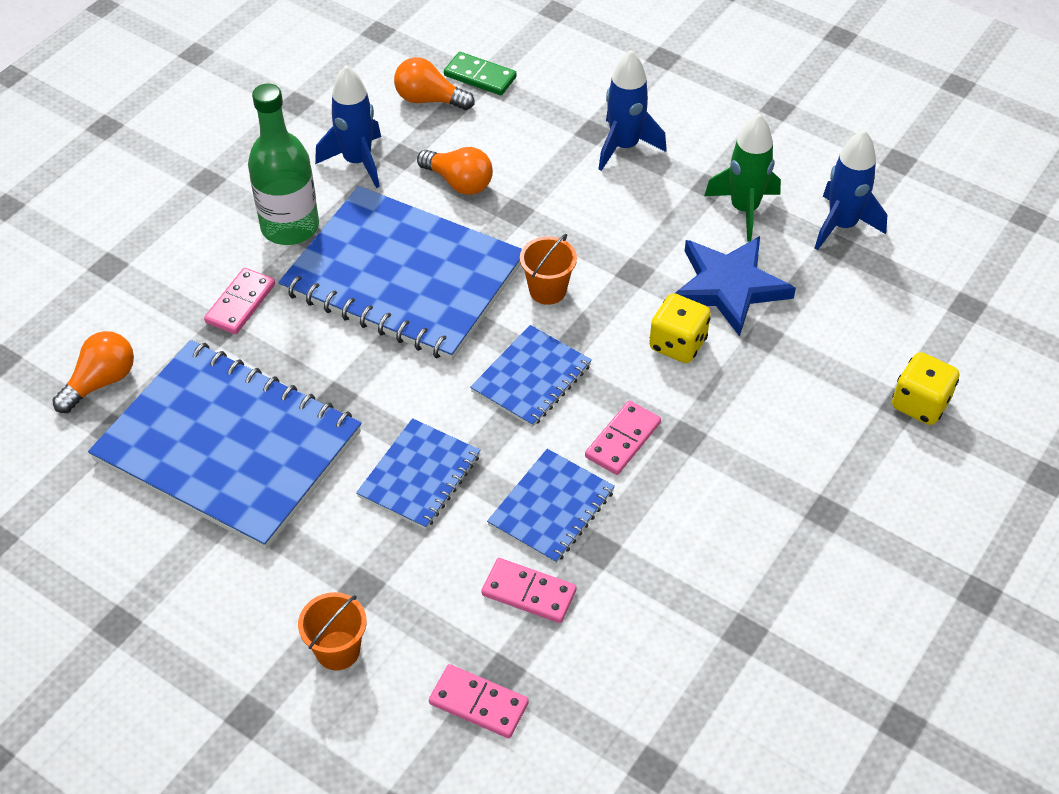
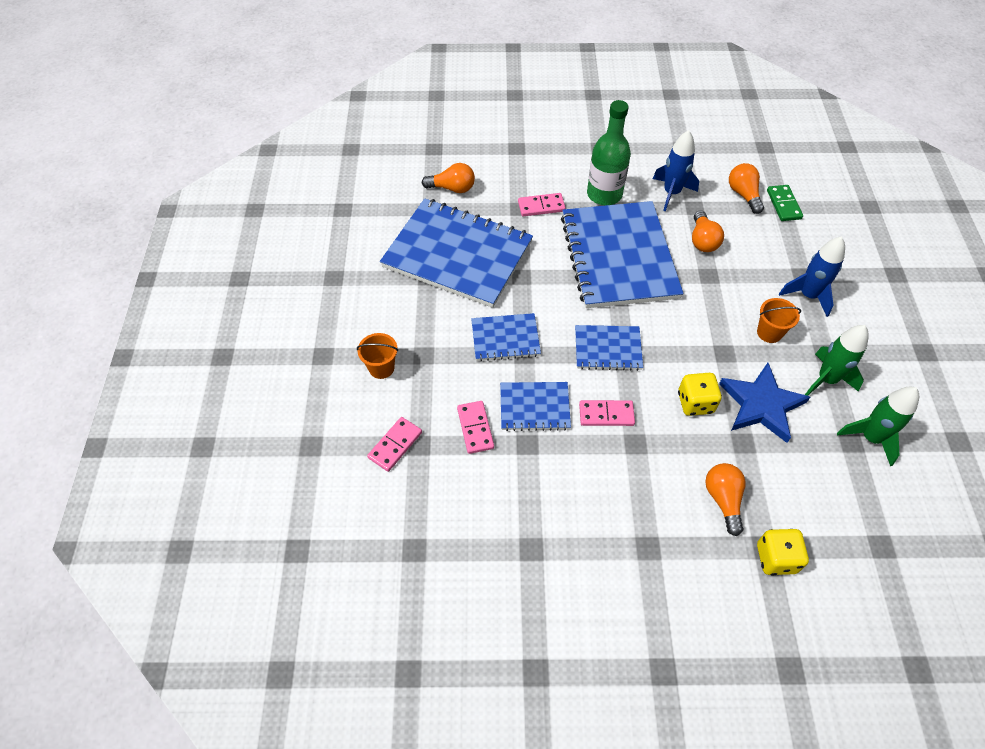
camera: 55 degrees right, 5 degrees up
(228, 447) = (457, 255): blue notebook -> blue notebook turned 60 degrees counterclockwise
(478, 703) = (395, 445): pink domino -> pink domino turned 45 degrees clockwise
(547, 290) = (671, 321): orange bucket -> orange bucket (769, 332)
(819, 402) = (723, 499): none -> orange light bulb
(842, 225) = (870, 438): blue rocket -> green rocket

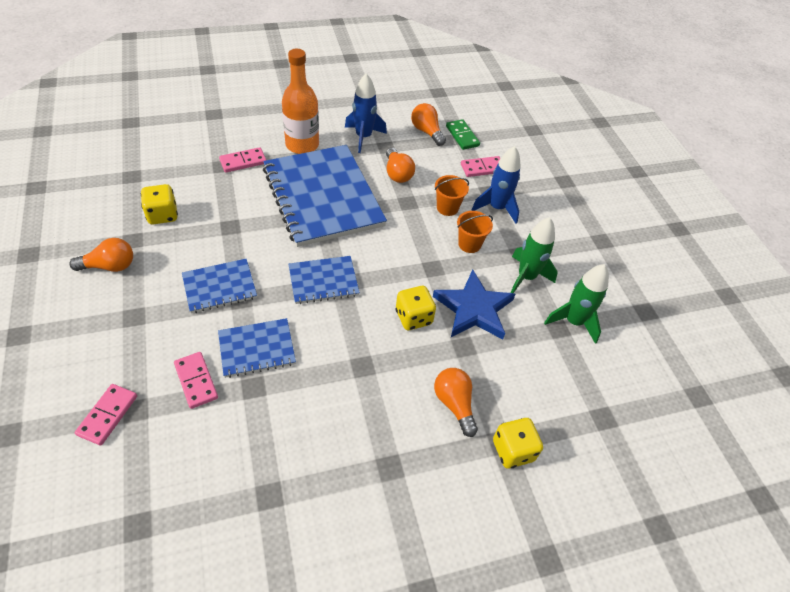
camera: 20 degrees left, 5 degrees down
(381, 368) = (87, 337): orange bucket -> orange bucket (447, 208)
(452, 188) = (152, 155): orange light bulb -> orange light bulb (110, 266)
(457, 255) = (162, 215): blue notebook -> yellow dice
(604, 194) = (302, 145): green bottle -> orange bottle
(606, 414) = (330, 343): pink domino -> pink domino (482, 168)

